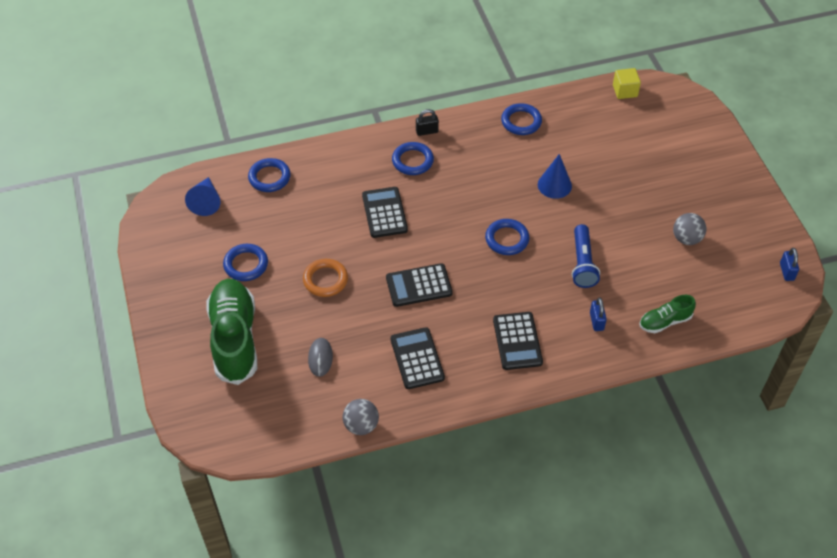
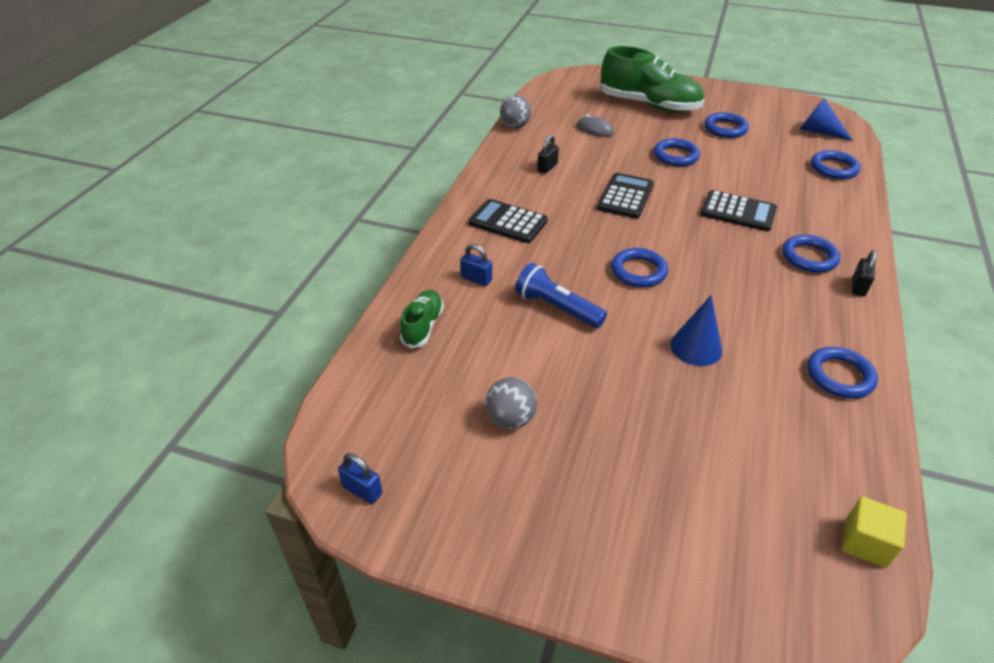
camera: 125 degrees right, 10 degrees down
(325, 280) = (675, 156): orange ring -> blue ring
(417, 359) = (547, 167): black calculator -> black padlock

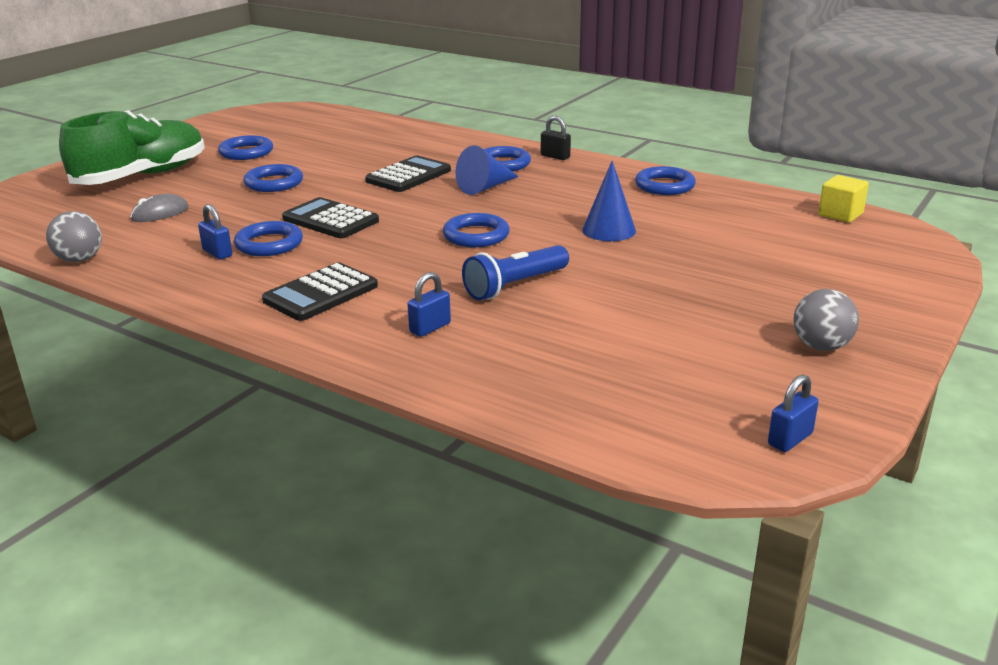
camera: 75 degrees left, 15 degrees down
(423, 326) = (507, 374): green shoe -> none
(510, 419) = (689, 334): grey ball -> grey ball (821, 346)
(547, 167) = (217, 253): black padlock -> blue padlock
(819, 132) = (302, 119): blue cone -> blue cone (485, 187)
(833, 168) = (371, 127): blue ring -> blue ring (269, 244)

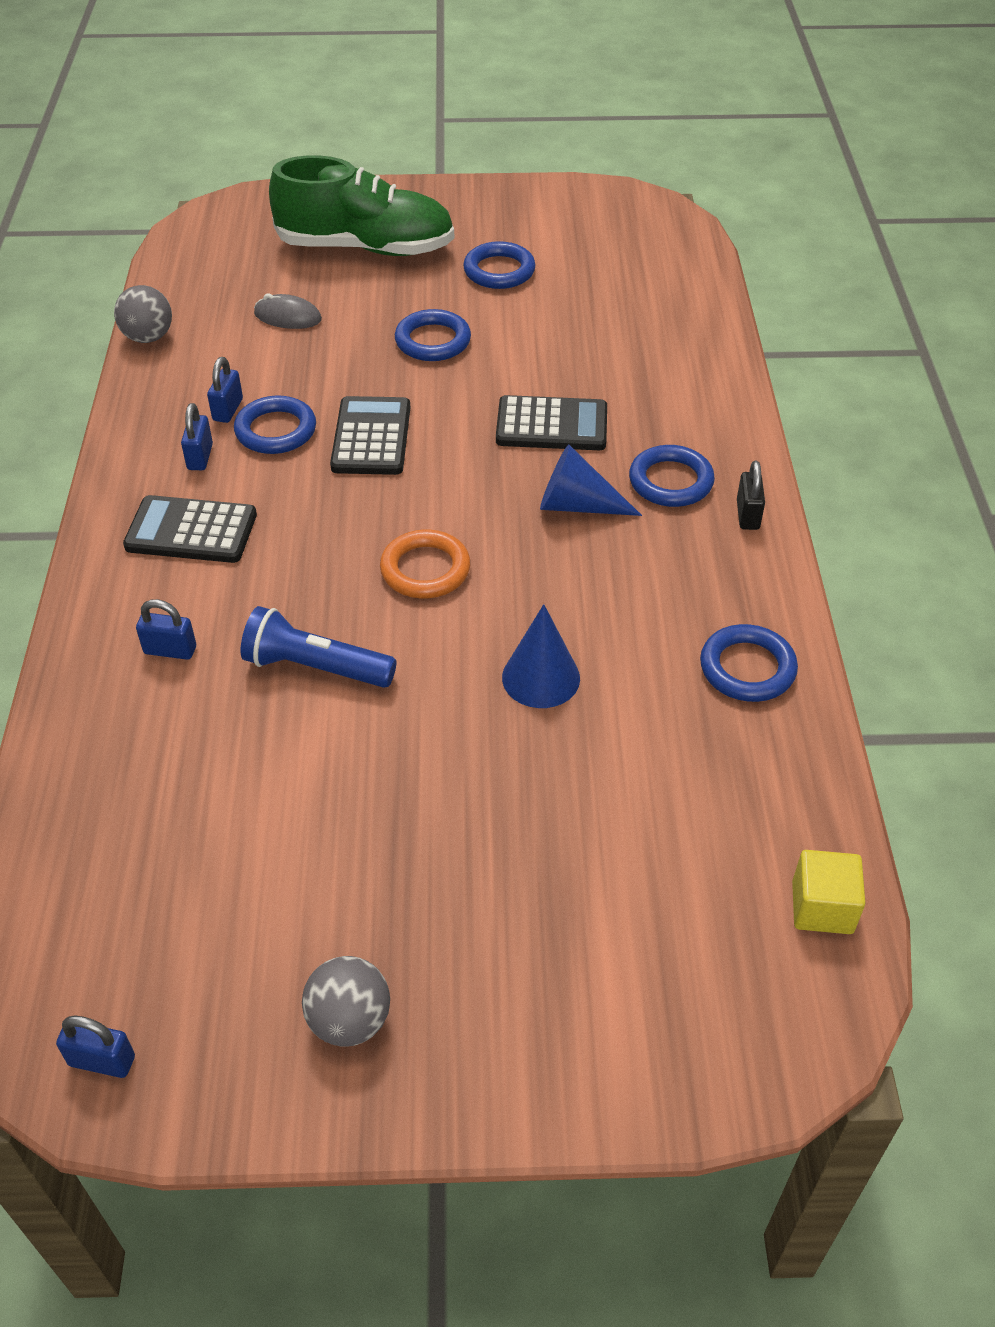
camera: 55 degrees right, 20 degrees up
(249, 273) = (200, 457): none -> blue padlock
(476, 235) = (425, 569): blue ring -> orange ring

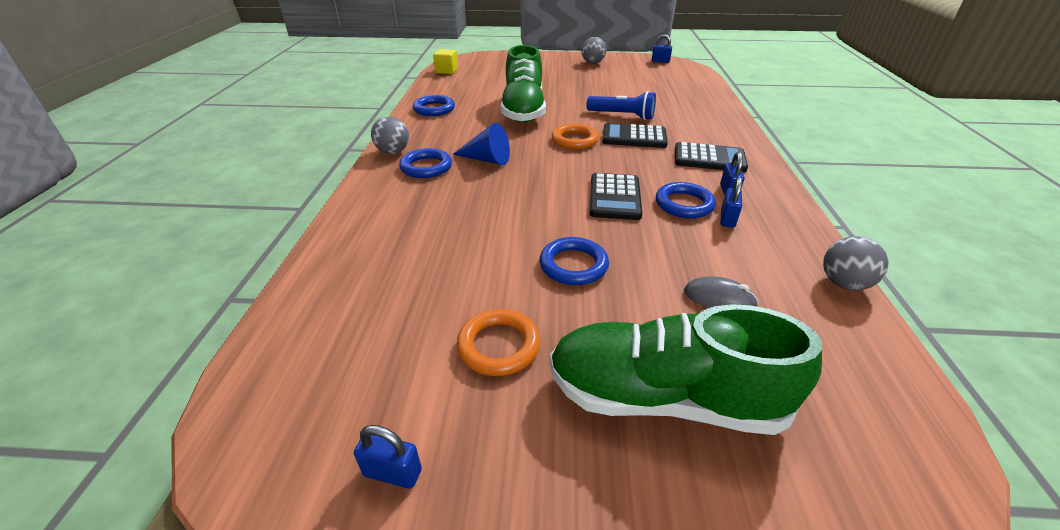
camera: 175 degrees left, 10 degrees down
(170, 650) = (691, 122): blue padlock -> blue padlock (393, 472)
(499, 271) = (499, 346): blue ring -> orange ring
(541, 677) = (523, 110): blue cone -> green shoe
(551, 425) = (488, 198): black calculator -> black calculator (634, 137)
(747, 515) = (393, 152): black padlock -> grey ball

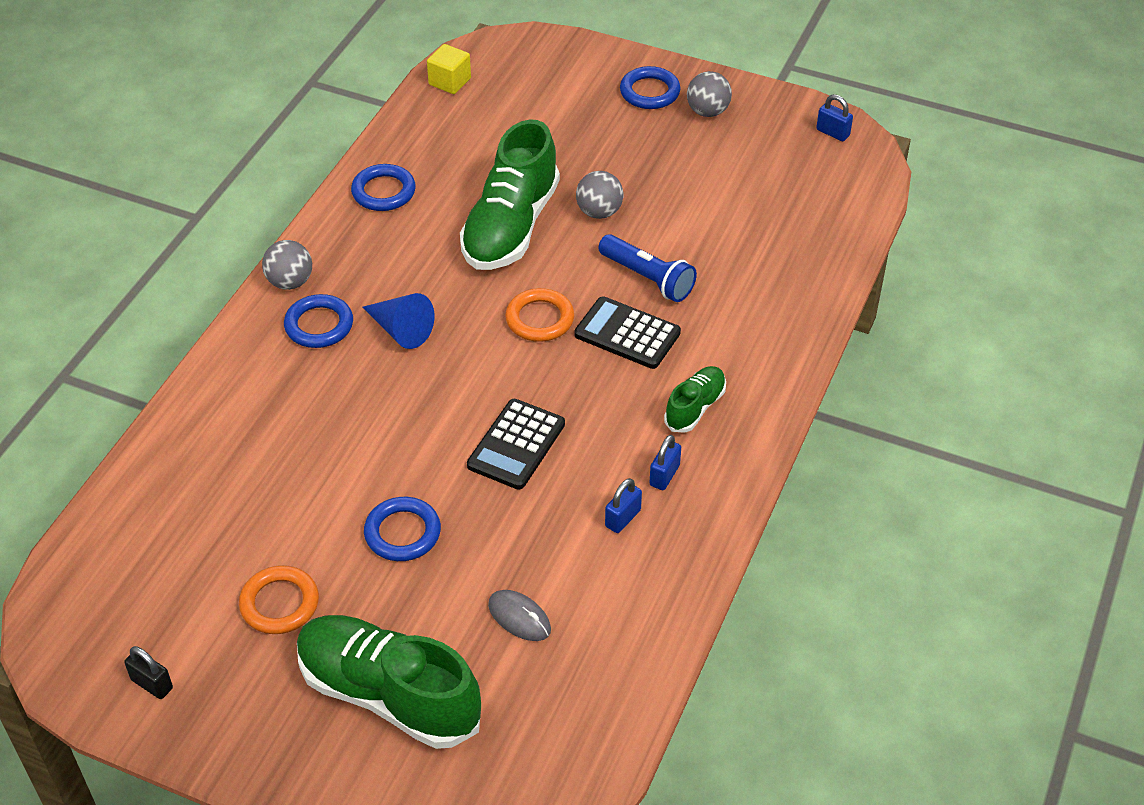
camera: 20 degrees right, 10 degrees up
(393, 472) = (152, 684): blue padlock -> black padlock
(684, 204) = (591, 480): blue ring -> blue ring (649, 92)
(709, 158) = (695, 407): black calculator -> green shoe
(843, 283) = (665, 640): grey ball -> grey ball (599, 212)

